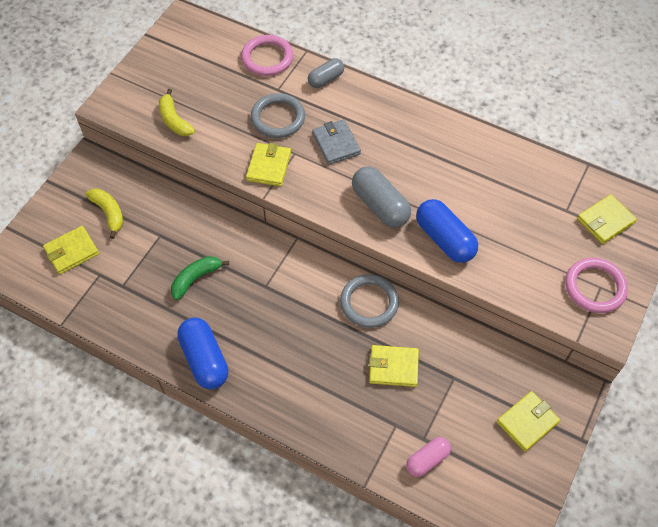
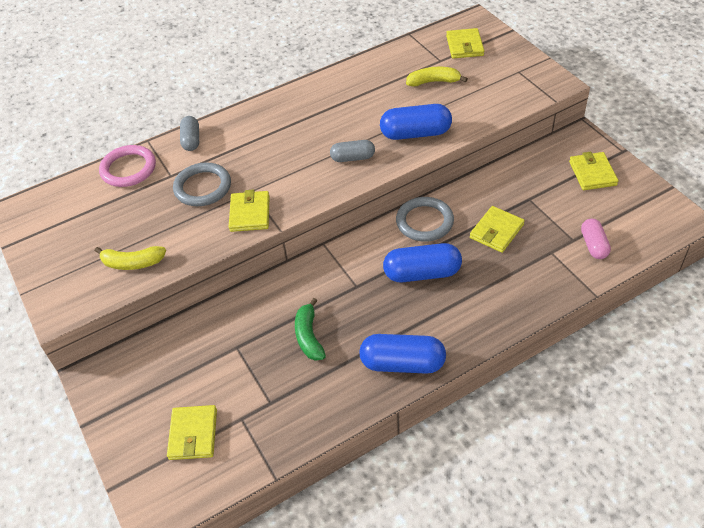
camera: 55 degrees left, 10 degrees down
(109, 213) = (174, 381): yellow banana -> yellow banana (434, 82)
(269, 166) = (250, 213): yellow wallet -> yellow wallet turned 45 degrees clockwise
(307, 329) = (422, 273): none -> blue capsule
(336, 144) = (266, 160): grey wallet -> none
(380, 206) = (353, 158): grey capsule -> grey capsule, size x0.62
(595, 287) = (517, 74): pink ring -> none

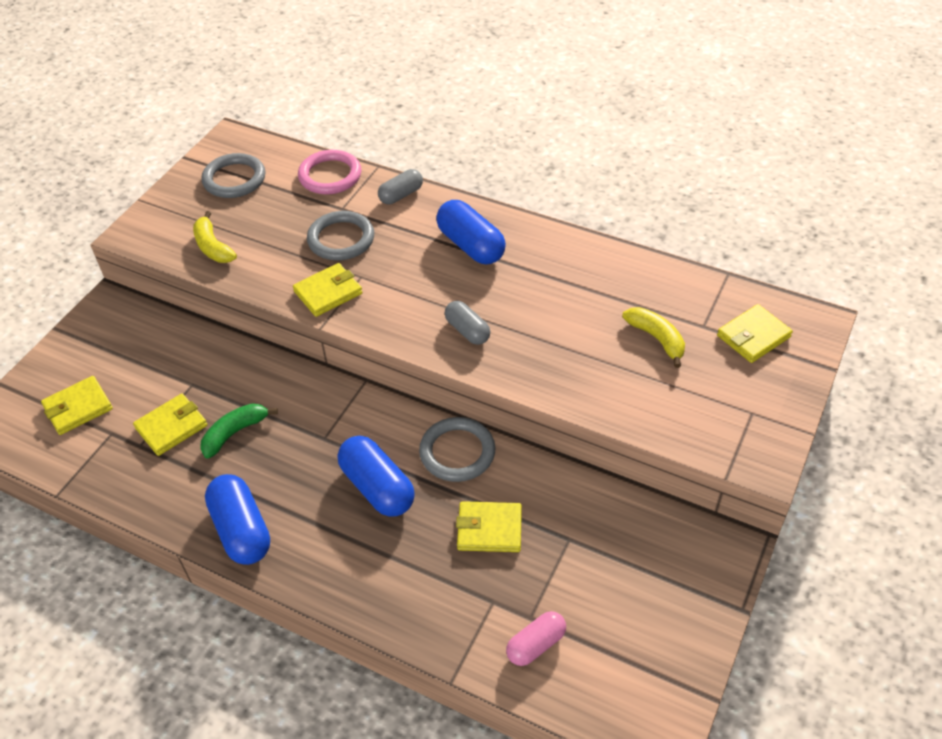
camera: 55 degrees right, 0 degrees up
(68, 224) = (234, 179): none -> grey ring
(415, 133) = (550, 365): blue capsule -> blue capsule (471, 245)
(592, 173) = (668, 590): yellow wallet -> yellow wallet (171, 427)

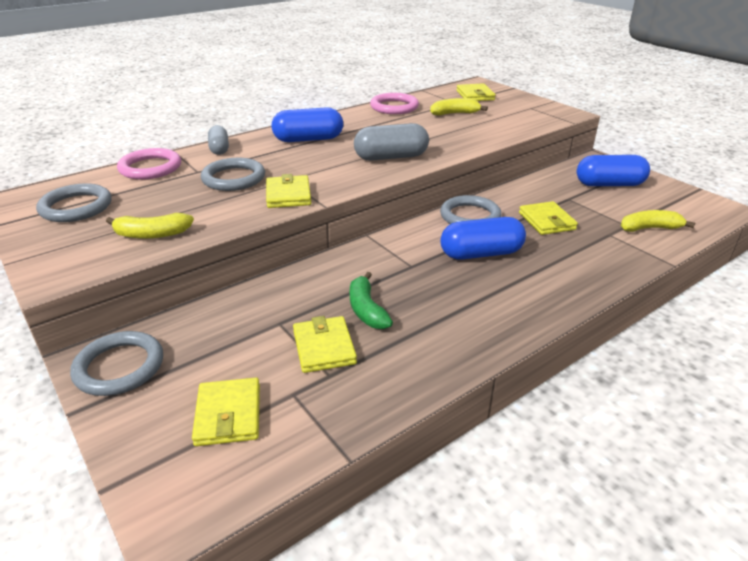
camera: 65 degrees left, 15 degrees down
(105, 323) = (119, 367): none -> grey ring
(241, 530) = (485, 329): blue capsule -> blue capsule (609, 184)
(467, 331) = (391, 157): grey capsule -> grey capsule, size x1.62
(489, 529) = (546, 221): yellow wallet -> yellow wallet turned 45 degrees counterclockwise
(536, 644) = (649, 228): pink capsule -> yellow banana
(633, 273) = (394, 107): none -> pink ring

